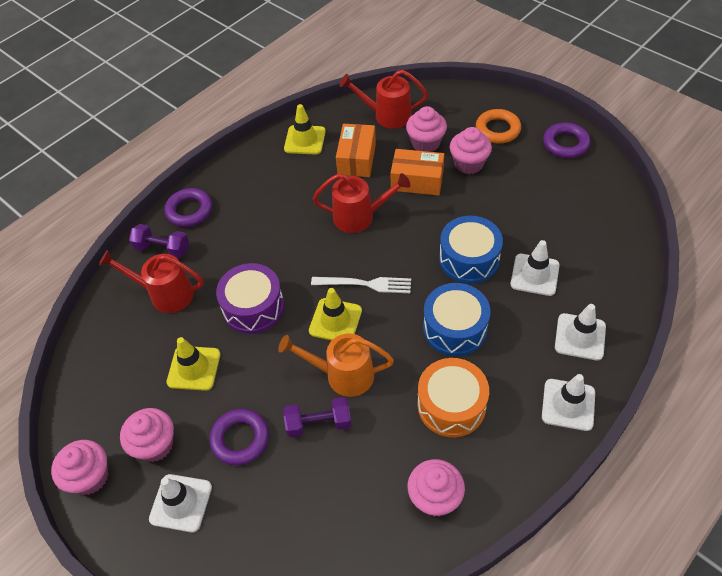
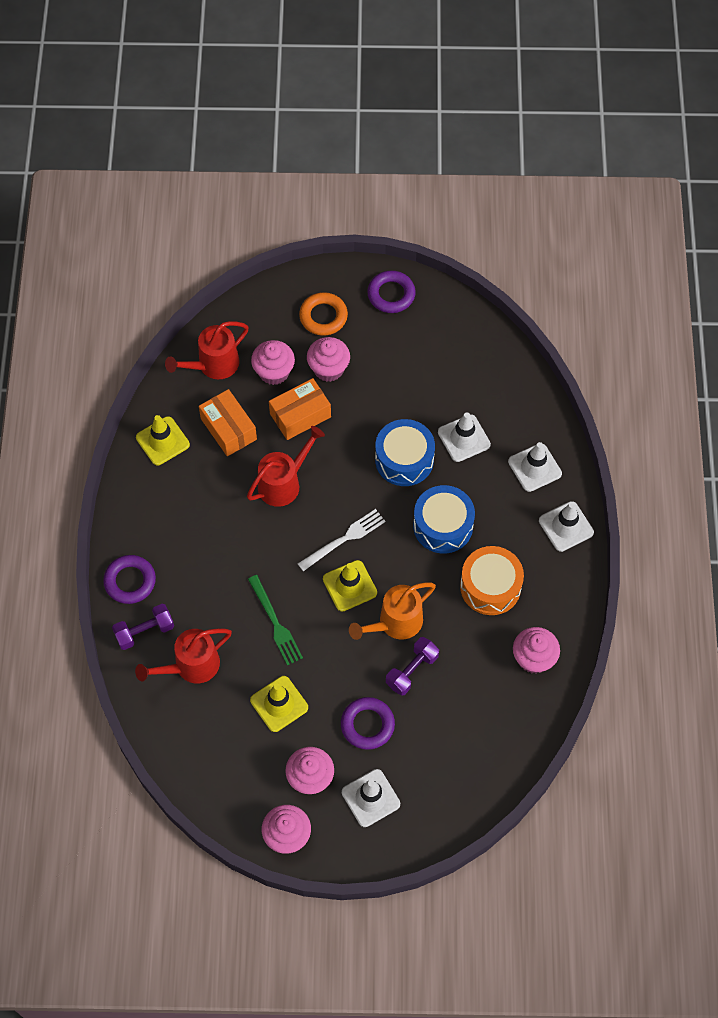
camera: 45 degrees left, 10 degrees up
(253, 307) = (275, 623): purple drum -> green fork

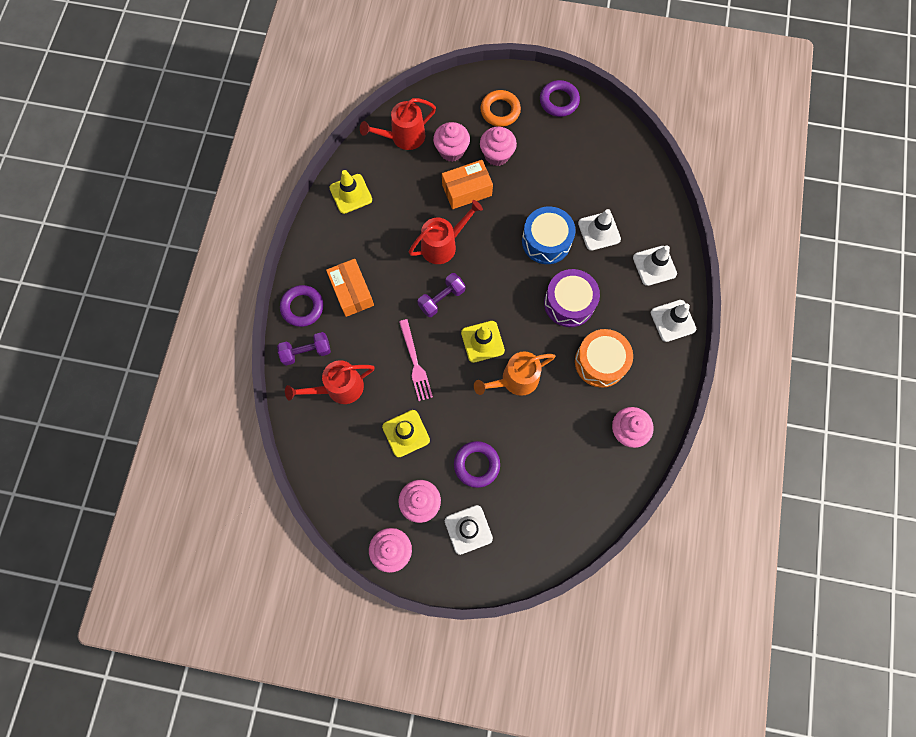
camera: 10 degrees right, 10 degrees up
(228, 429) = (406, 192): orange box -> orange box (352, 292)
(275, 623) = (415, 363): green fork -> pink fork
(344, 539) = (485, 301): white fork -> none
(412, 670) = (522, 424): purple dumbbell -> purple dumbbell (441, 299)
(443, 526) = (569, 303): blue drum -> purple drum

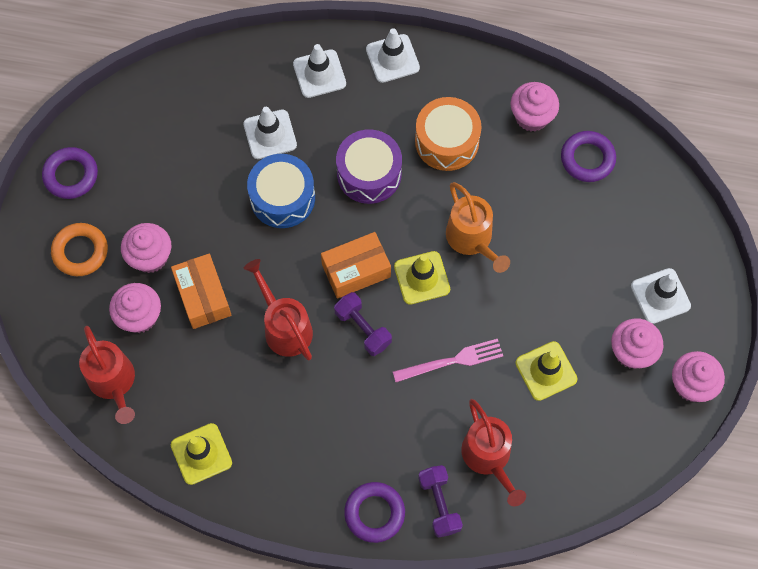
camera: 90 degrees left, 5 degrees down
(352, 292) = (352, 446): orange box -> orange box (356, 270)
(476, 464) = (581, 286): purple ring -> purple ring (587, 159)

